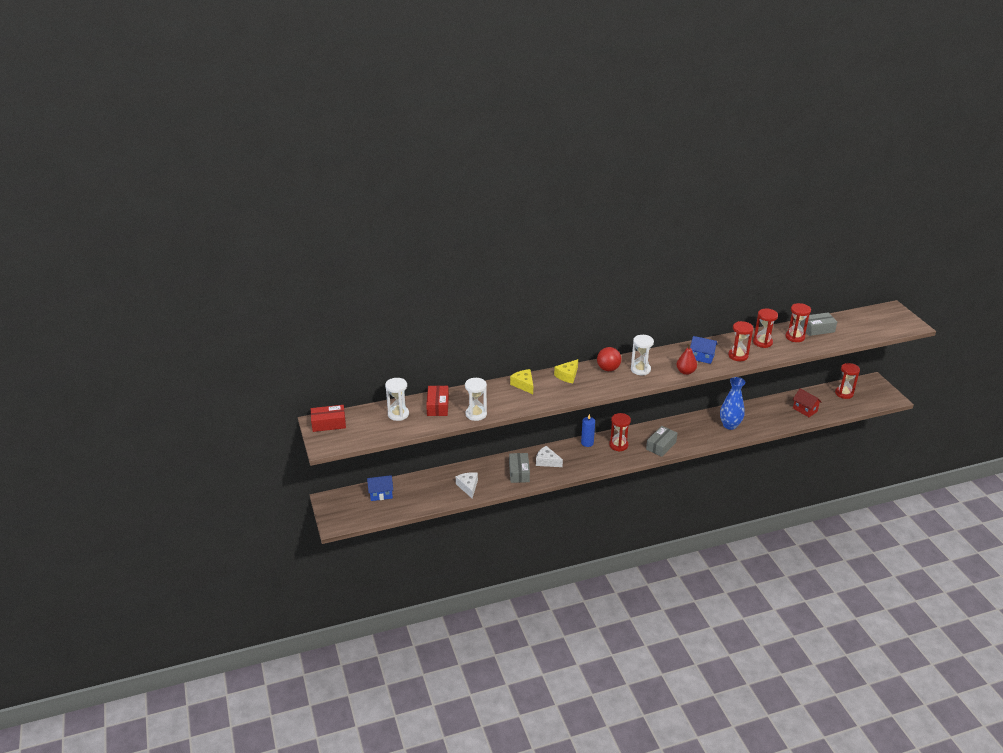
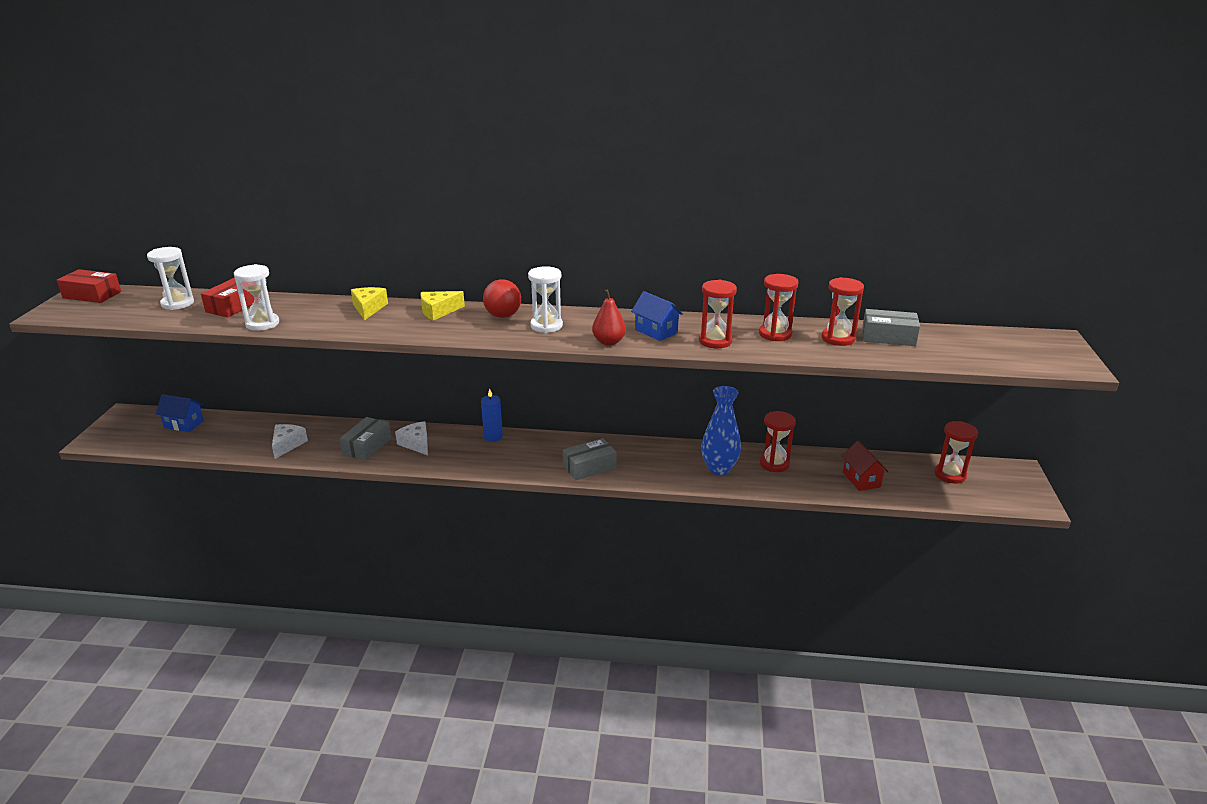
camera: 25 degrees right, 5 degrees down
(618, 445) = (531, 450): red hourglass -> red hourglass (774, 464)

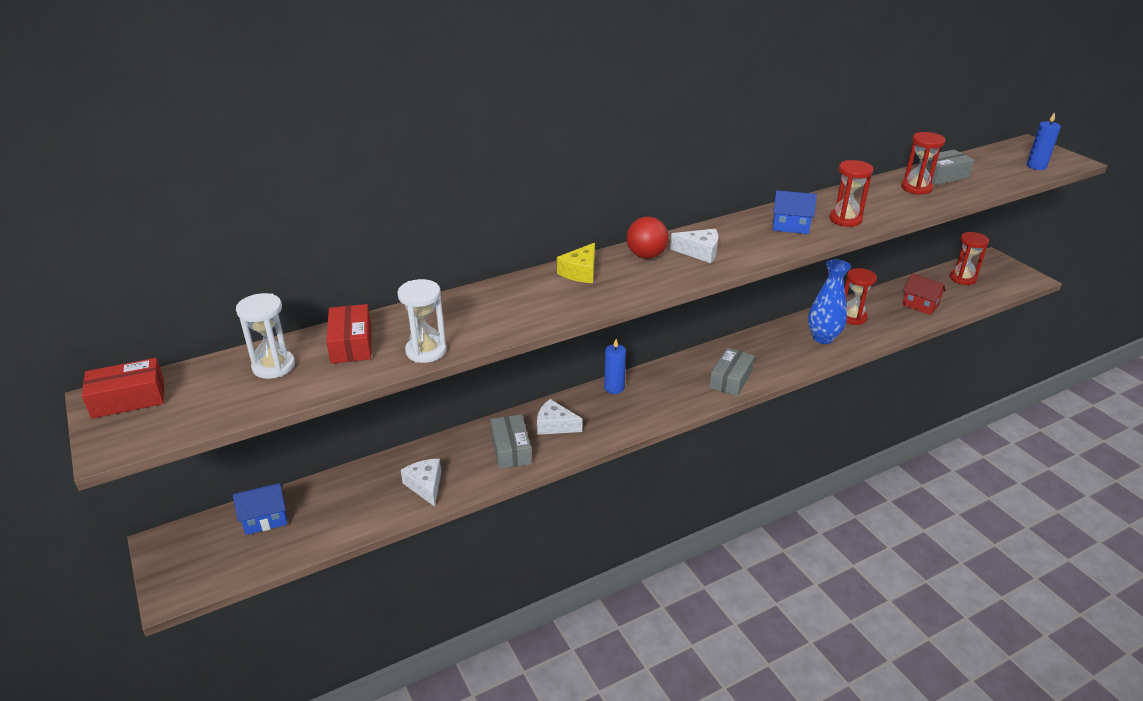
camera: 35 degrees left, 5 degrees up
(368, 308) = (507, 293): yellow cheese -> none
(546, 326) = (699, 252): white hourglass -> white cheese
(609, 342) = (774, 249): red pear -> none
(775, 334) = (872, 199): red hourglass -> none
(1019, 358) = (1036, 166): none -> blue candle

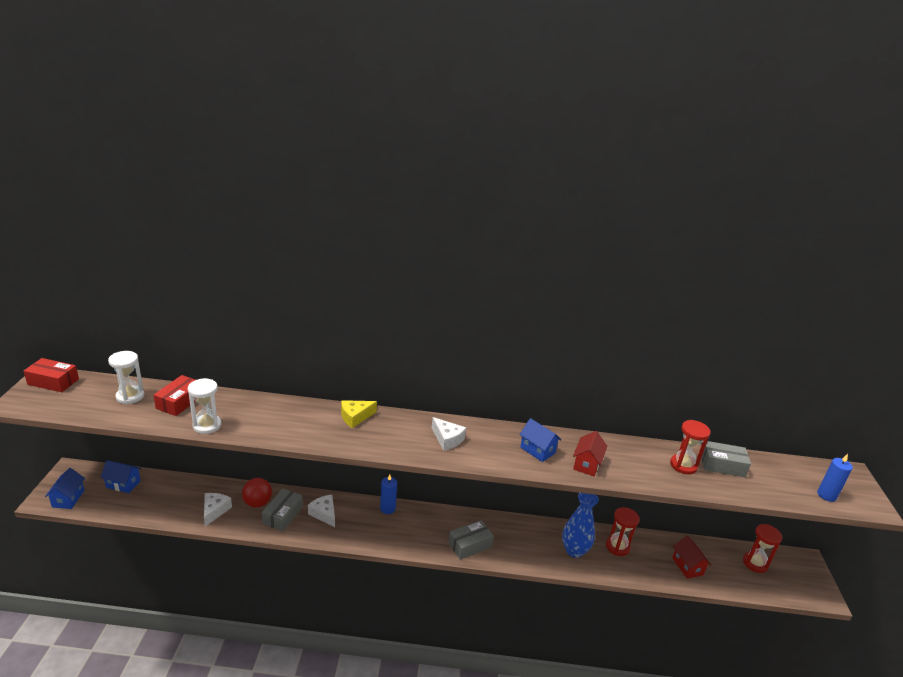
camera: 30 degrees right, 5 degrees down
(207, 573) = (68, 498): none -> blue house
(646, 256) = (410, 425): red ball -> red ball (257, 503)
(845, 219) = (586, 464): red hourglass -> red house

